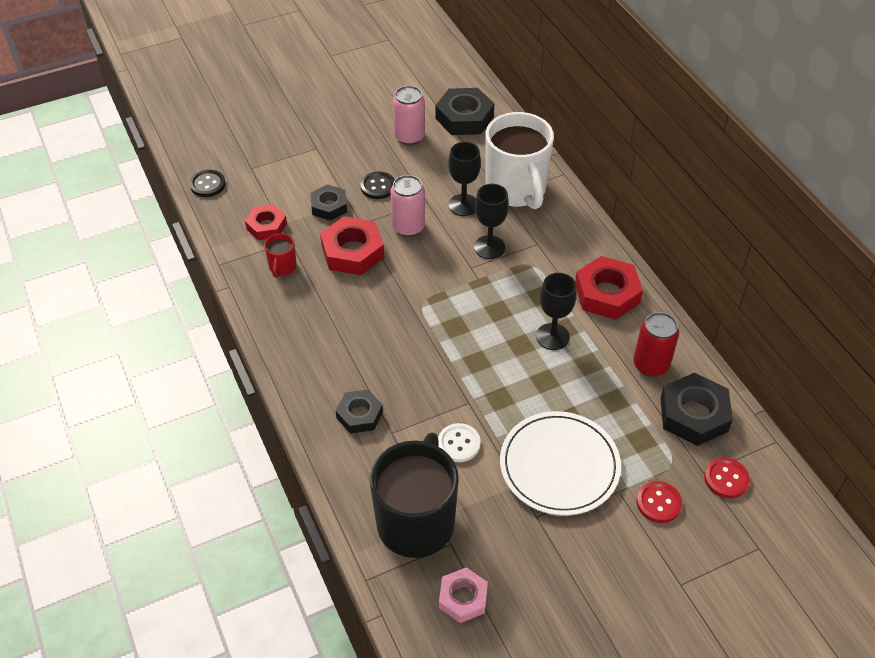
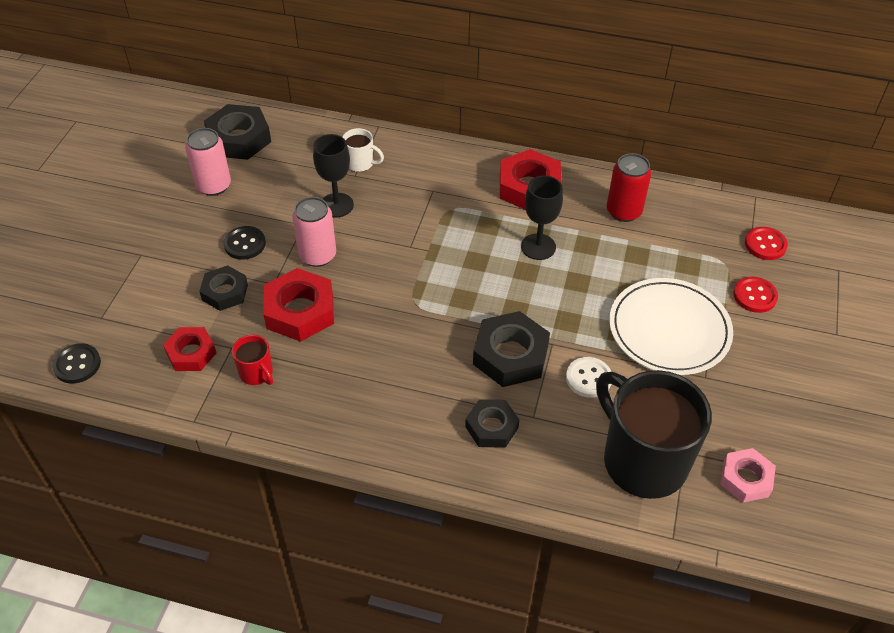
camera: 50 degrees left, 0 degrees up
(489, 247) = (402, 221): black goblet -> none
(516, 190) = (360, 163): white mug -> white mug, size x0.43
(693, 414) = (692, 221): black nut -> black nut (510, 355)

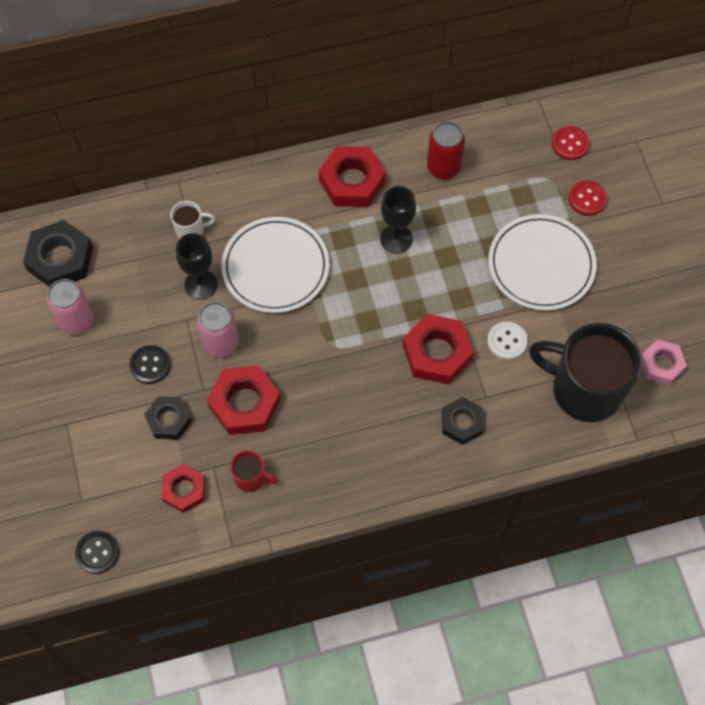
camera: 30 degrees left, 15 degrees up
(411, 220) = (275, 267): none -> white plate
(510, 355) = (437, 353): black nut -> red nut

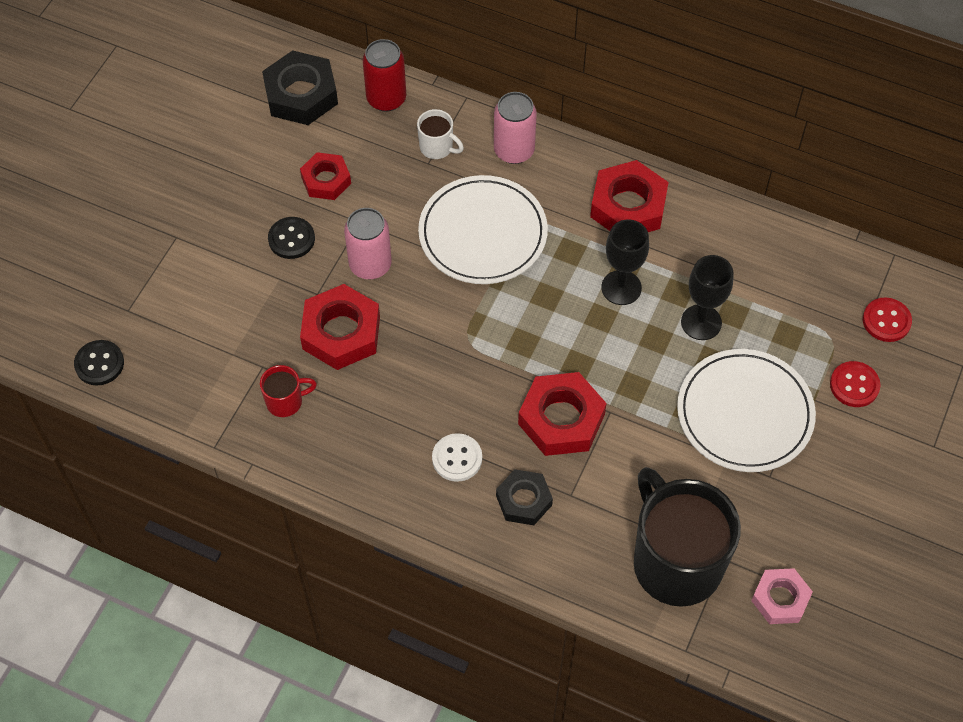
camera: 40 degrees right, 5 degrees down
(76, 321) = (265, 156): pink can -> pink can (514, 150)
(169, 420) = (263, 297): black nut -> none
(184, 490) = (219, 367): red nut -> red nut (326, 180)
(201, 284) = (401, 201): black goblet -> black goblet (701, 322)
(251, 478) = (285, 401): red mug -> red mug turned 75 degrees counterclockwise
(443, 167) = (731, 254): red can -> red can (386, 99)
(507, 341) = (640, 459): white button -> white button (457, 458)

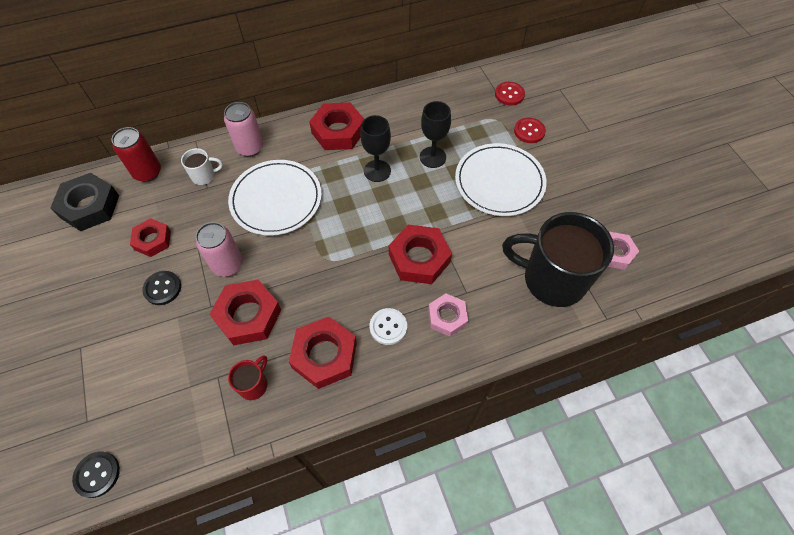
camera: 45 degrees left, 0 degrees up
(371, 431) = (324, 355): none -> red nut
(524, 500) = (447, 317): black nut -> pink nut

